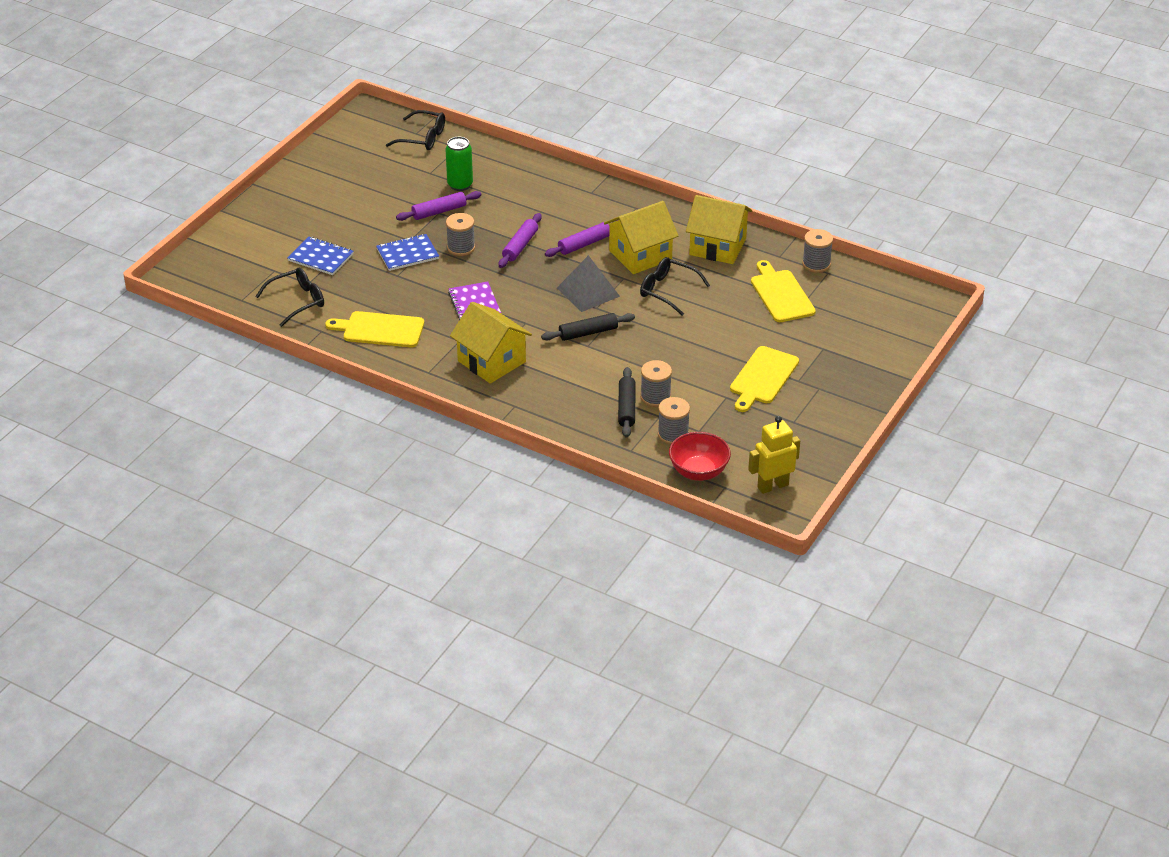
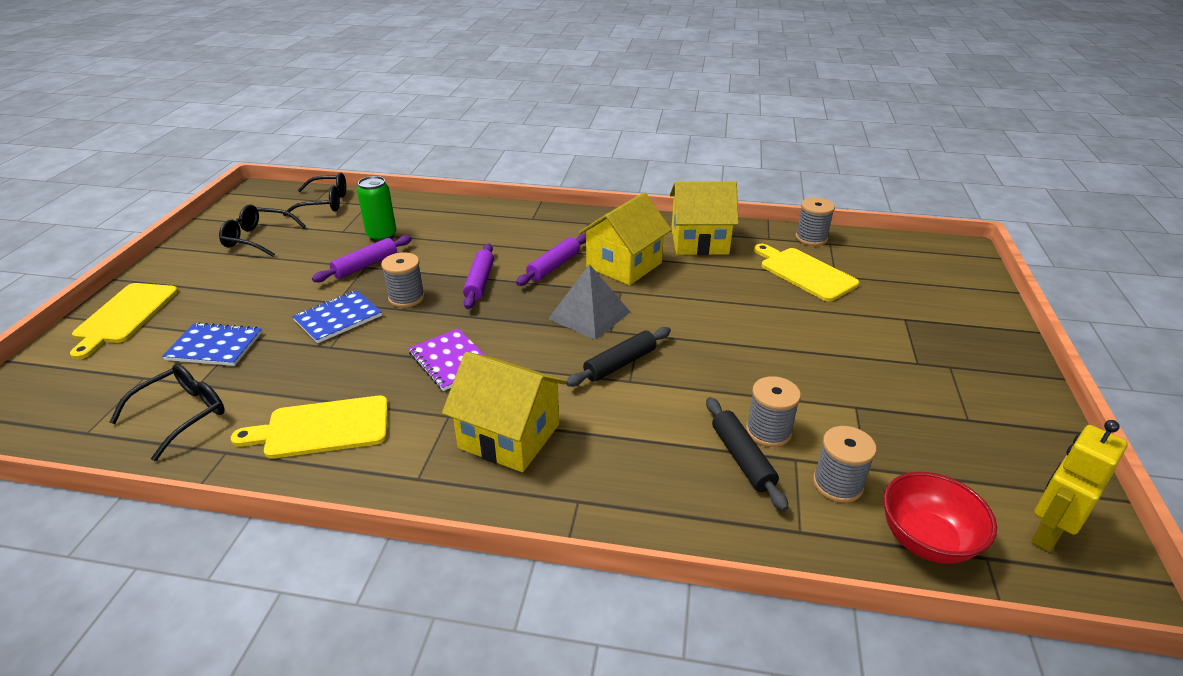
camera: 20 degrees left, 5 degrees down
(667, 291) = (681, 294): black glasses -> black glasses (257, 238)
(763, 377) = (875, 369): yellow cutting board -> yellow cutting board (124, 315)

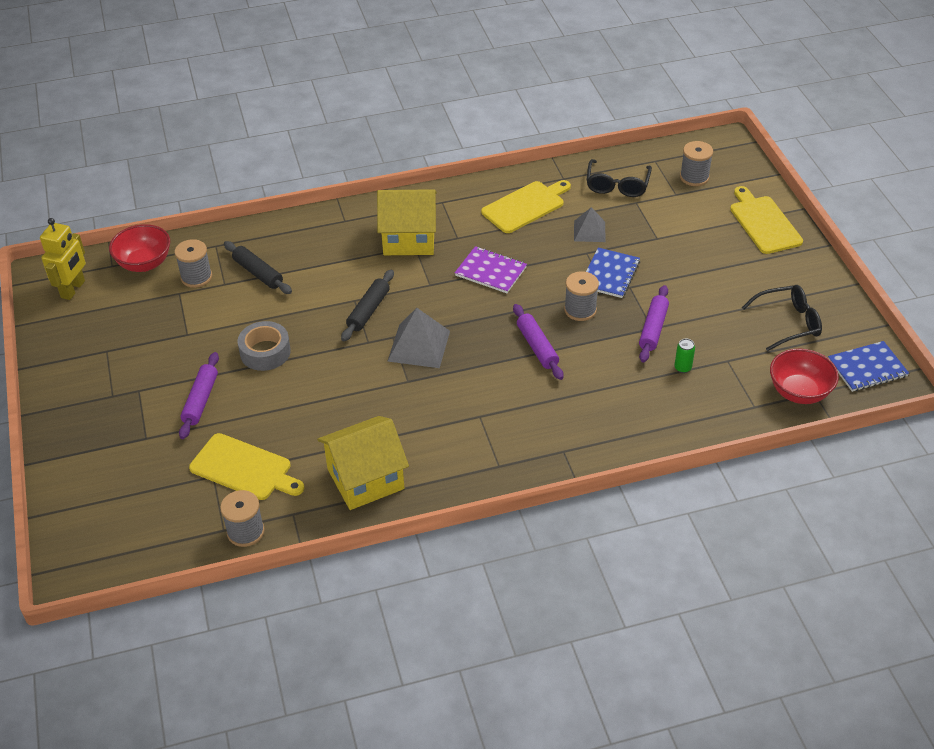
camera: 155 degrees right, 10 degrees up
(214, 346) = (664, 226): blue notebook -> blue notebook (867, 368)
(295, 368) = (589, 231): none -> grey pyramid
(325, 203) = (799, 392): black glasses -> red bowl
(382, 236) = (682, 368): green can -> green can, size x0.55
(554, 266) = (488, 389): purple rolling pin -> purple rolling pin (201, 400)
(624, 265) = (424, 414): yellow house -> none
(759, 357) = (265, 352): none -> grey tape
(768, 431) = (245, 296): grey spool -> grey spool (694, 177)

